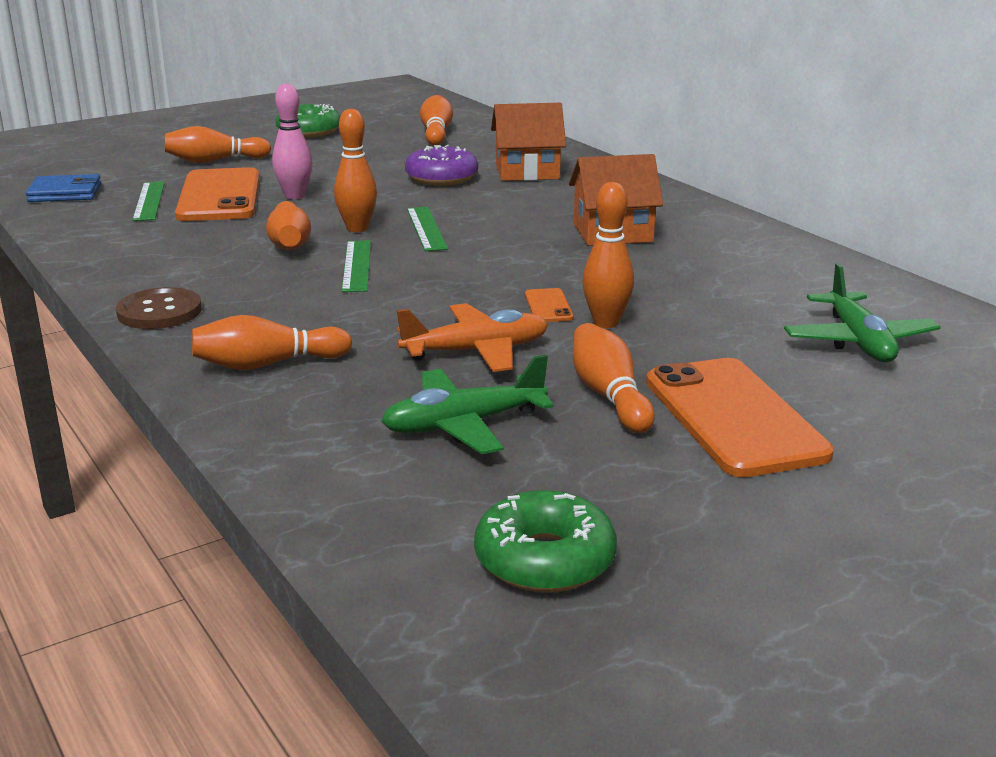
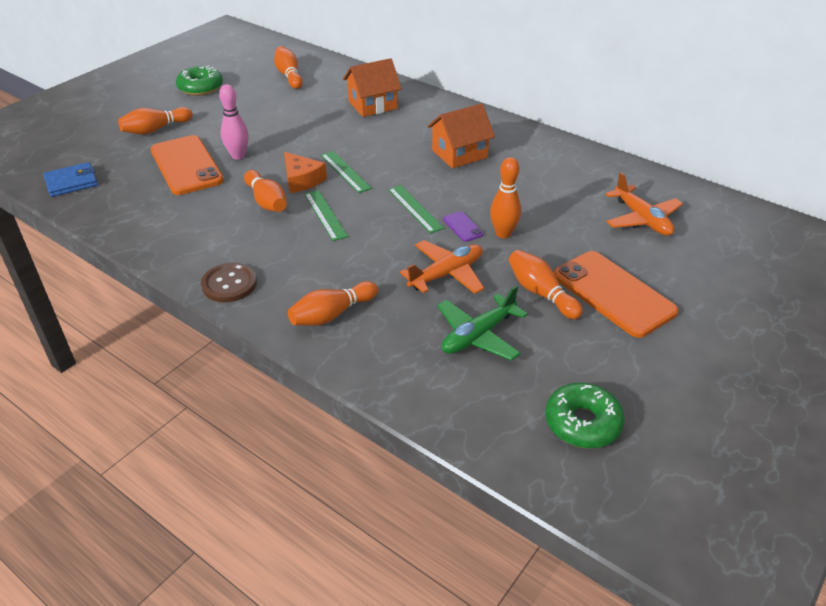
camera: 20 degrees left, 15 degrees up
(149, 201) = (140, 179): green ruler -> green ruler (415, 208)
(357, 228) = (301, 180): orange bowling pin -> orange cheese
(441, 178) = (322, 120): purple donut -> none
(548, 306) = (463, 227): orange phone -> purple phone
(858, 341) = (642, 219): green plane -> orange plane

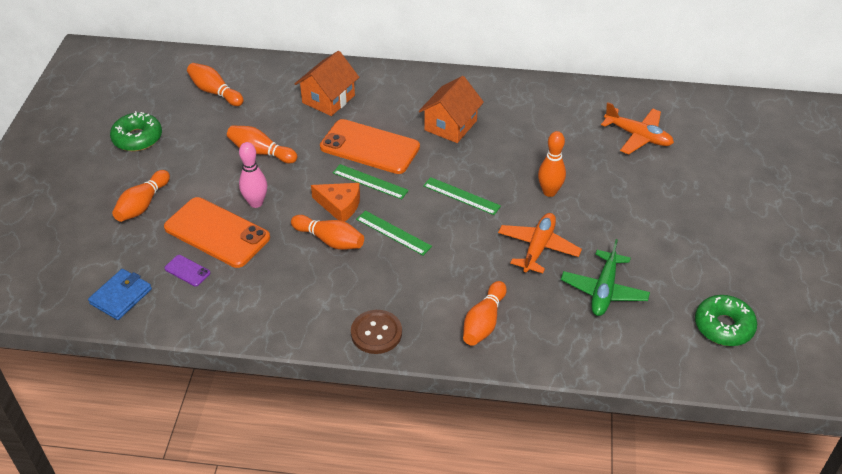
camera: 30 degrees left, 5 degrees up
(463, 227) = (513, 198): purple phone -> purple phone (187, 271)
(541, 293) = (618, 234): orange bowling pin -> orange bowling pin (261, 152)
(613, 294) = (667, 213): orange phone -> orange phone (370, 147)

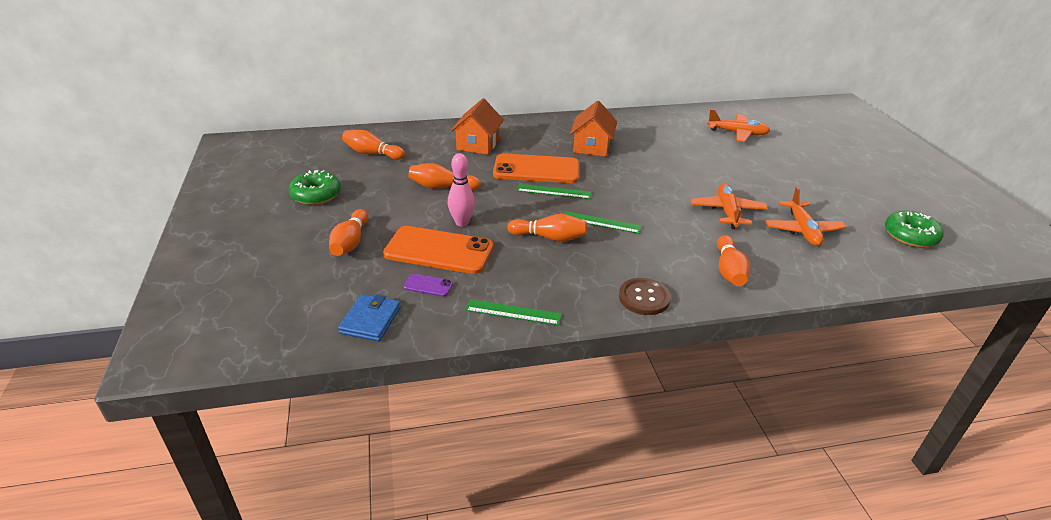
camera: 20 degrees left, 10 degrees down
(339, 206) = (540, 212): orange cheese -> none
(461, 196) = (637, 189): green ruler -> green ruler (513, 312)
(549, 192) = (703, 175): orange bowling pin -> none
(604, 290) = (802, 230): green plane -> orange plane

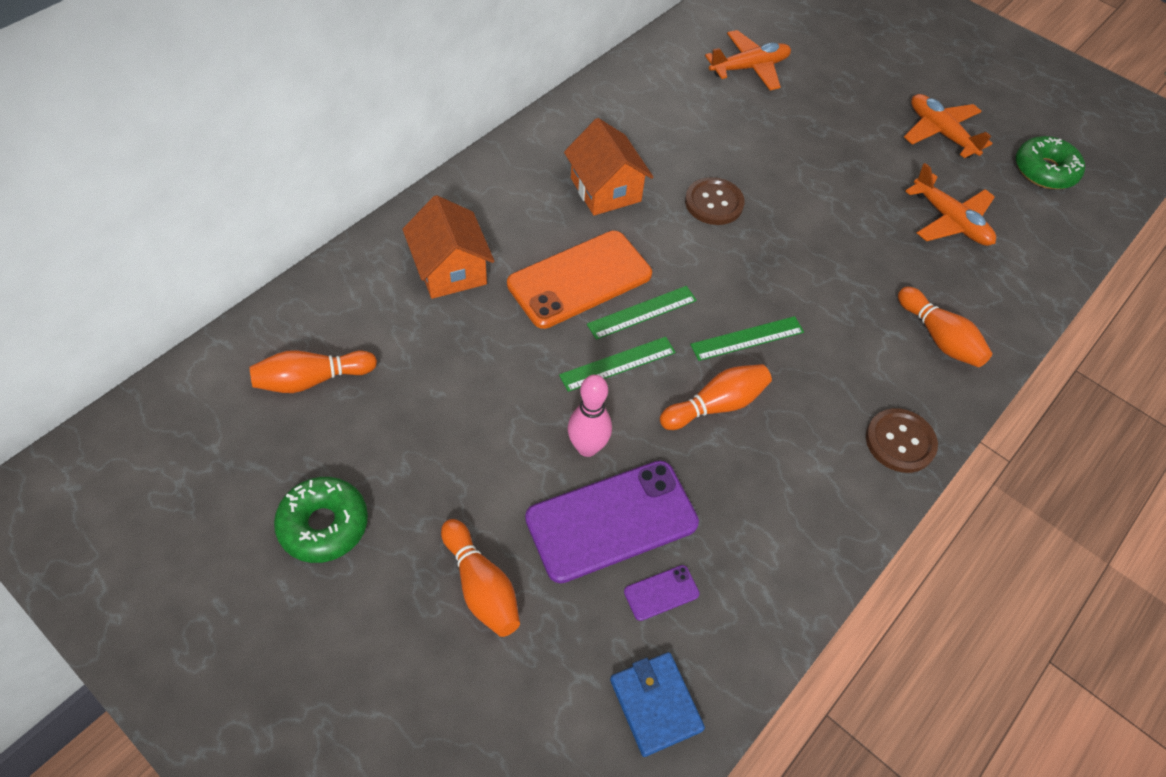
camera: 40 degrees left, 20 degrees up
(439, 251) = (611, 521): orange phone -> purple phone
(442, 187) = (491, 392): orange bowling pin -> none
(513, 312) = (796, 565): green ruler -> green ruler (617, 363)
(648, 171) = (714, 203): none -> brown button
(727, 212) = (857, 233): orange plane -> orange plane (940, 133)

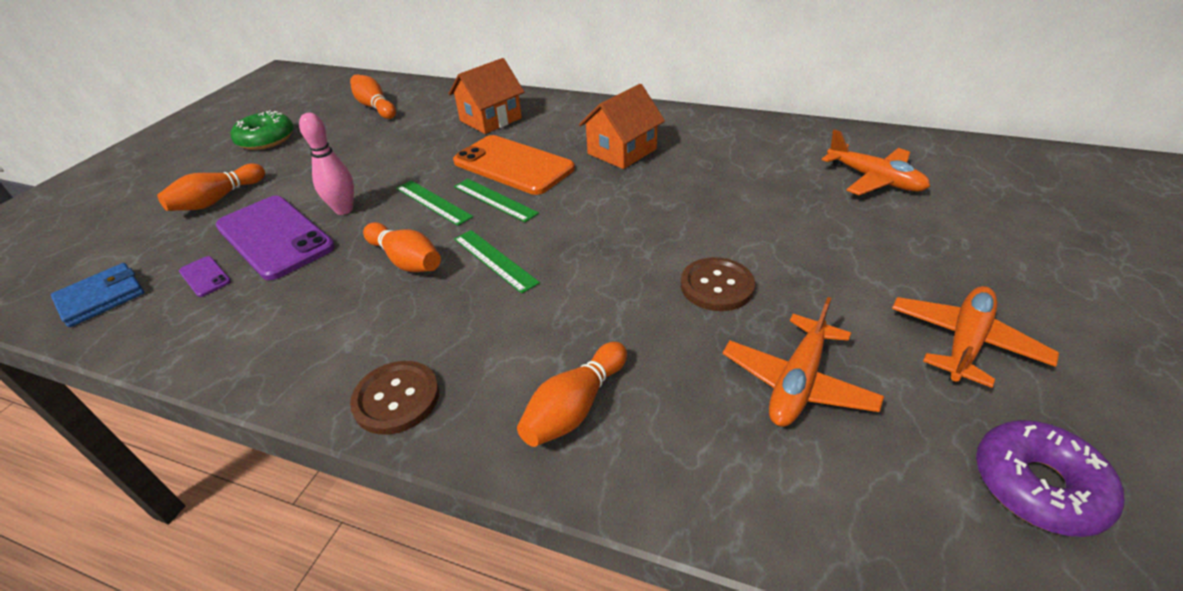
camera: 75 degrees right, 15 degrees down
(714, 203) = (656, 203): brown button -> brown button (717, 286)
(1044, 171) = (1037, 486): green donut -> purple donut

